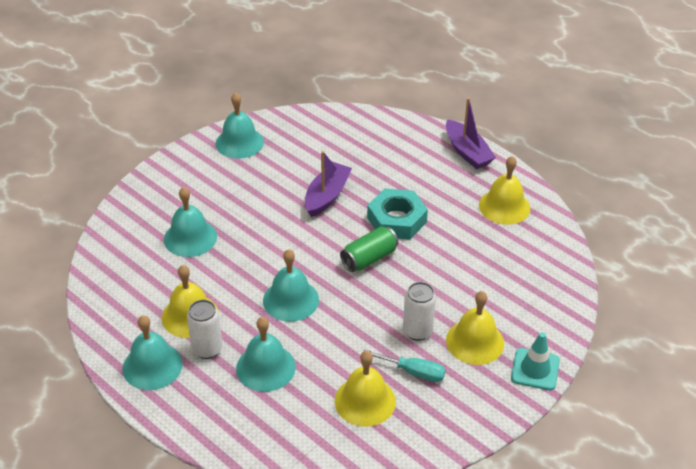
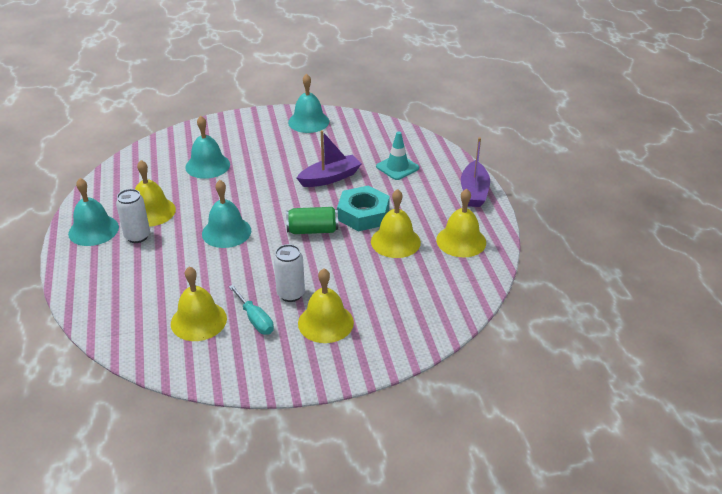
camera: 35 degrees right, 5 degrees down
(266, 367) = (160, 265): turquoise bell -> none
(452, 234) = (395, 241): none -> yellow bell
(535, 369) = (350, 366): turquoise traffic cone -> turquoise traffic cone (397, 167)

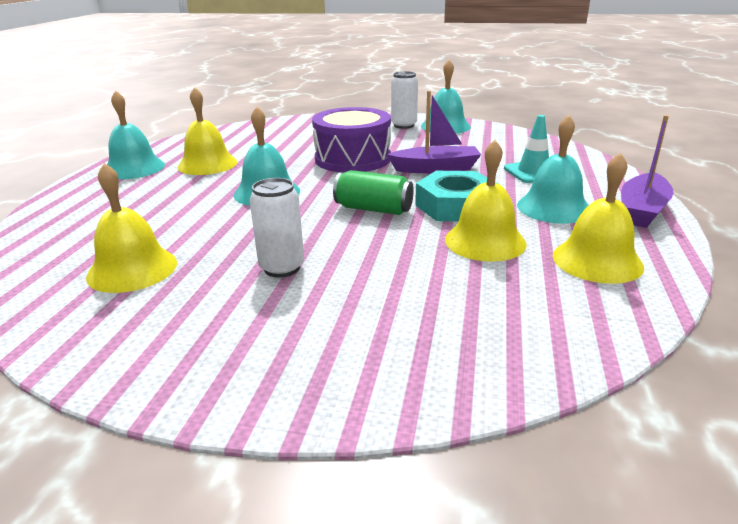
camera: 25 degrees right, 10 degrees down
(137, 236) = (168, 180): white can -> white can (404, 125)
(207, 165) = (304, 141): turquoise bell -> turquoise bell (553, 207)
(255, 319) = (203, 286): turquoise screwdriver -> none
(262, 180) = (353, 159): none -> purple drum
(325, 322) = (299, 315): yellow bell -> none

